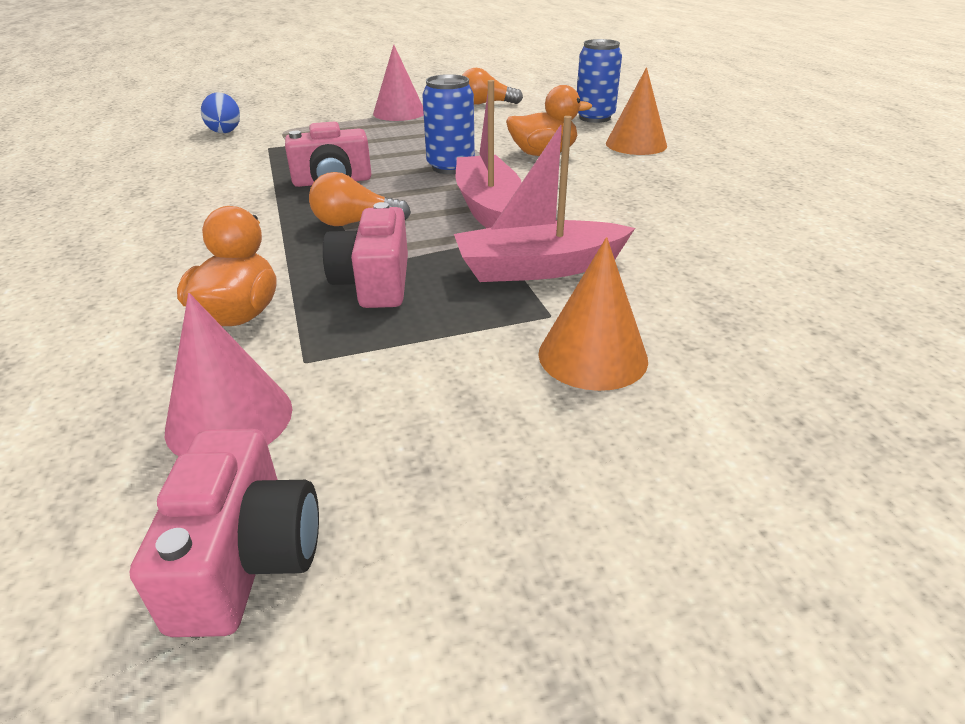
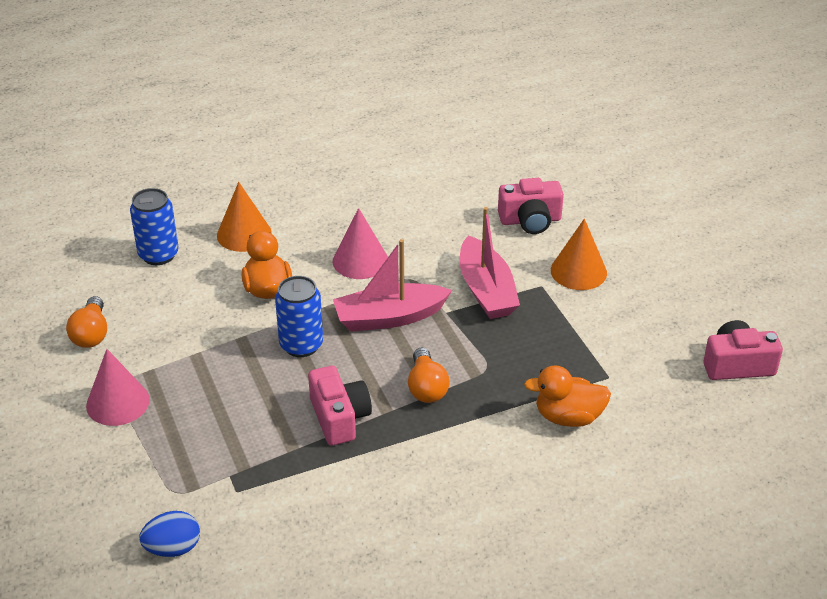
camera: 95 degrees left, 5 degrees up
(229, 419) = (662, 393): pink cone -> pink cone (360, 260)
(374, 283) = (518, 362): pink camera -> pink camera (530, 220)

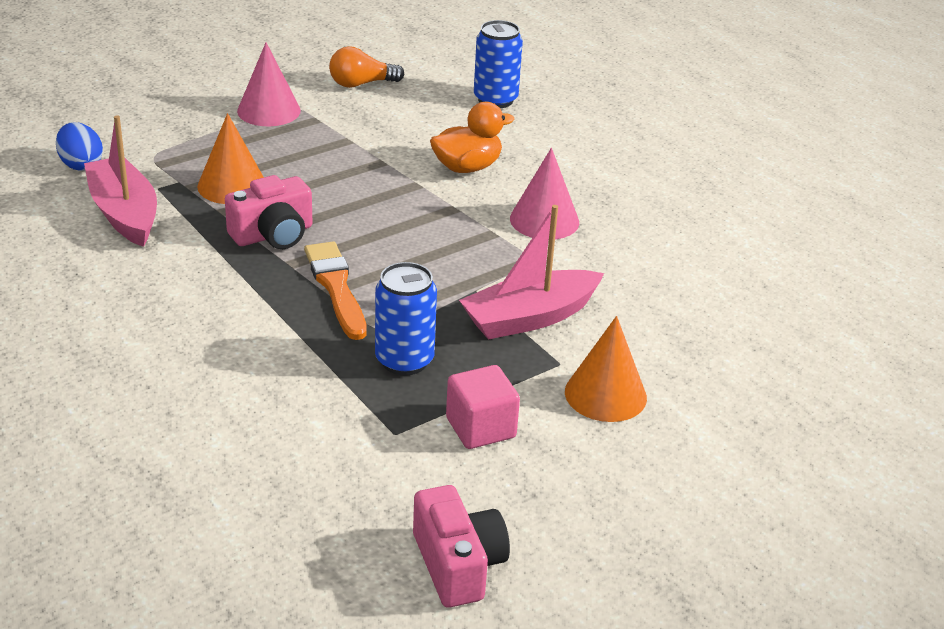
camera: 75 degrees right, 5 degrees down
(244, 234) = (554, 142): orange cone -> orange cone (232, 185)
(301, 345) = (382, 198): blue can -> blue can (404, 360)
(389, 317) = (449, 250): pink boat -> pink boat (124, 213)
(426, 387) = (336, 287): orange light bulb -> orange brush
(530, 220) = (696, 344): pink camera -> none
(568, 417) = (309, 401): orange duck -> none
(607, 334) = (480, 428): none -> pink cube

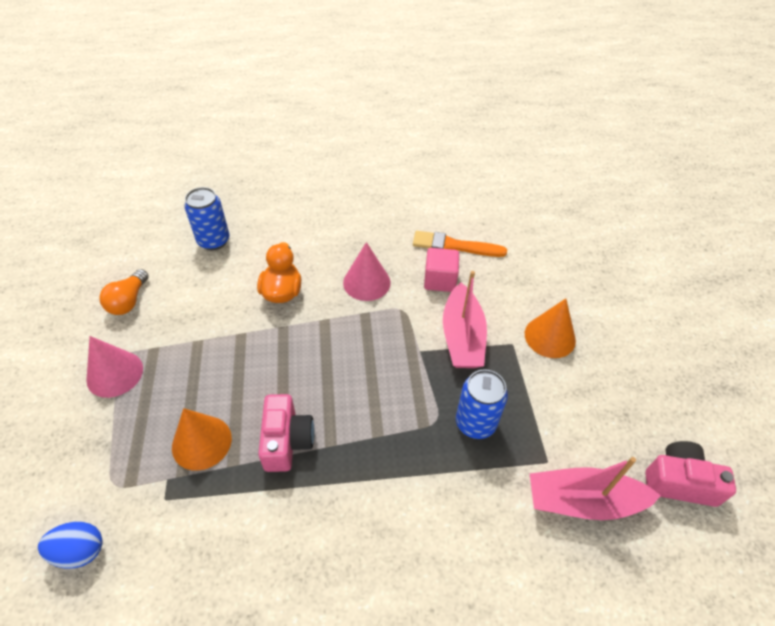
camera: 60 degrees left, 15 degrees up
(124, 213) = (185, 541): pink boat -> pink boat (583, 501)
(336, 287) = (375, 428): orange brush -> orange brush (454, 246)
(480, 428) = (558, 412): pink cube -> pink cube (440, 280)

